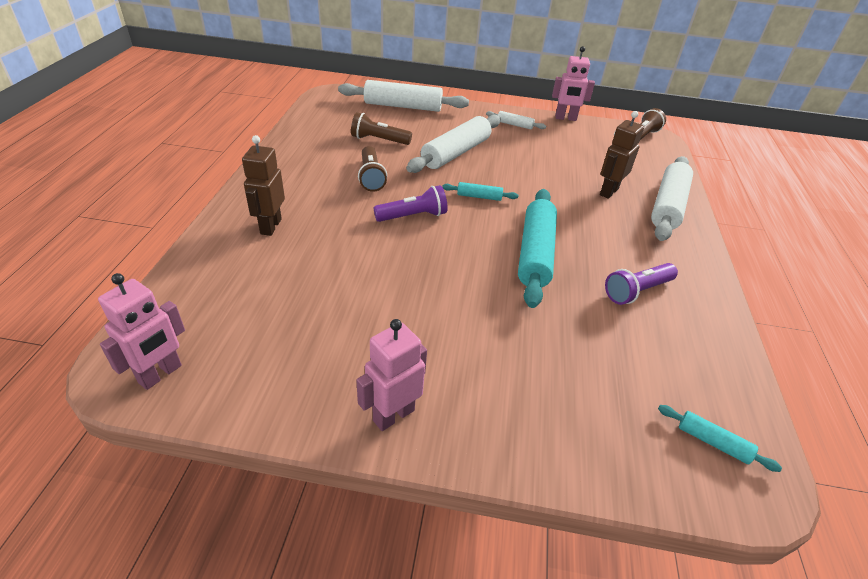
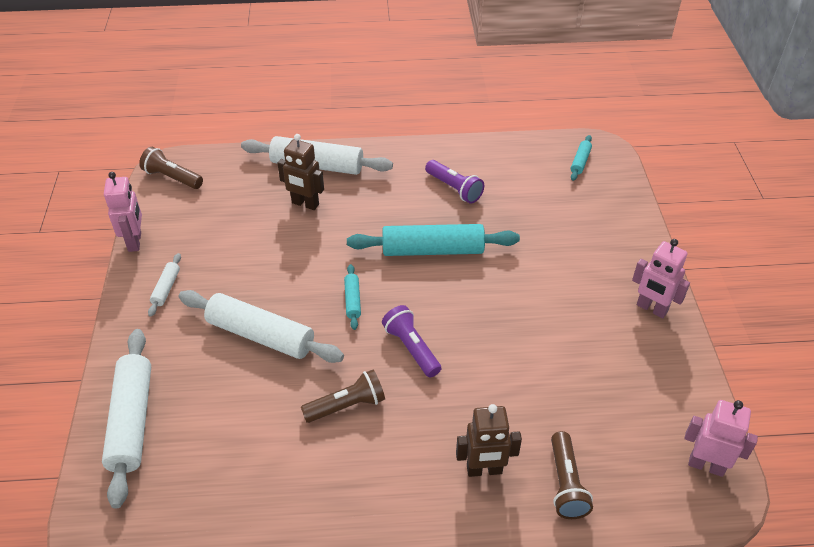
camera: 100 degrees left, 5 degrees up
(379, 140) = (249, 423): brown flashlight -> brown flashlight (566, 484)

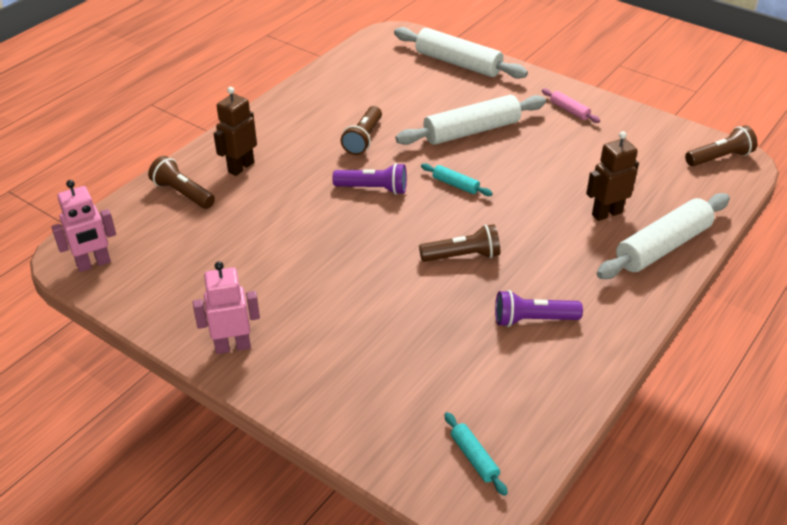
camera: 130 degrees right, 5 degrees down
(135, 241) = (642, 114): pink robot -> none
(166, 288) = (569, 110): white rolling pin -> pink rolling pin
(432, 250) = (462, 256): turquoise rolling pin -> brown flashlight

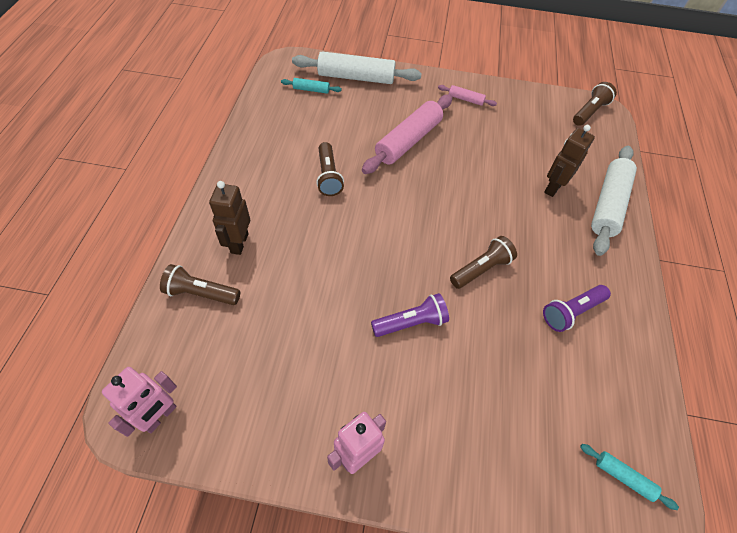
camera: 30 degrees left, 15 degrees up
(373, 189) = (369, 226): purple flashlight -> purple flashlight (411, 322)
(455, 185) = (430, 198): turquoise rolling pin -> turquoise rolling pin (311, 90)
(471, 131) = (408, 141): white rolling pin -> pink rolling pin

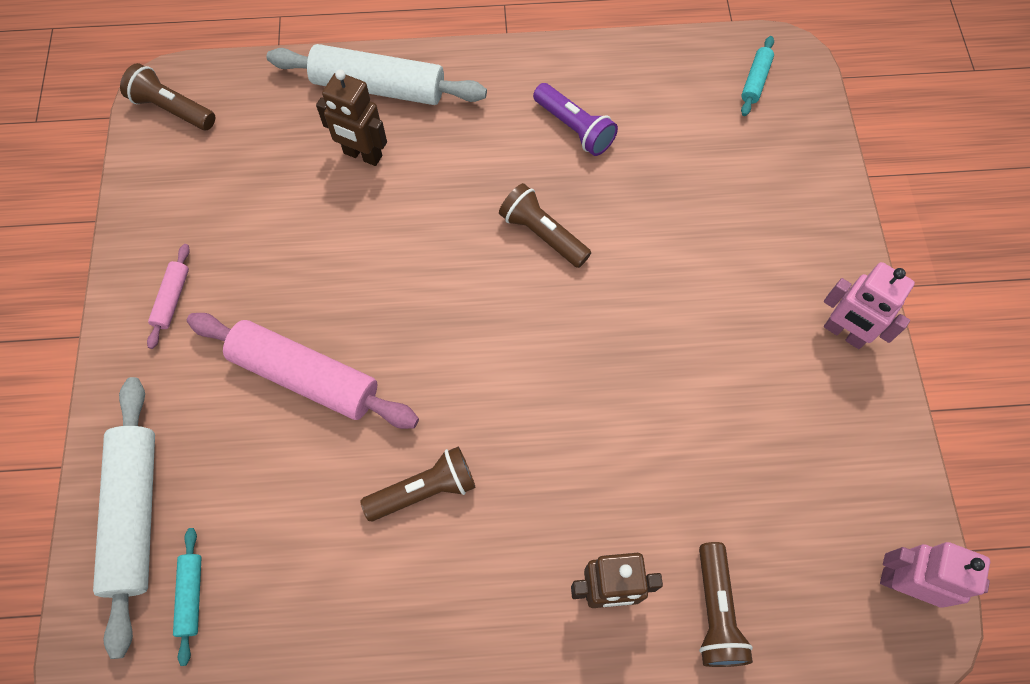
camera: 100 degrees left, 10 degrees up
(411, 322) = (656, 307): purple flashlight -> none

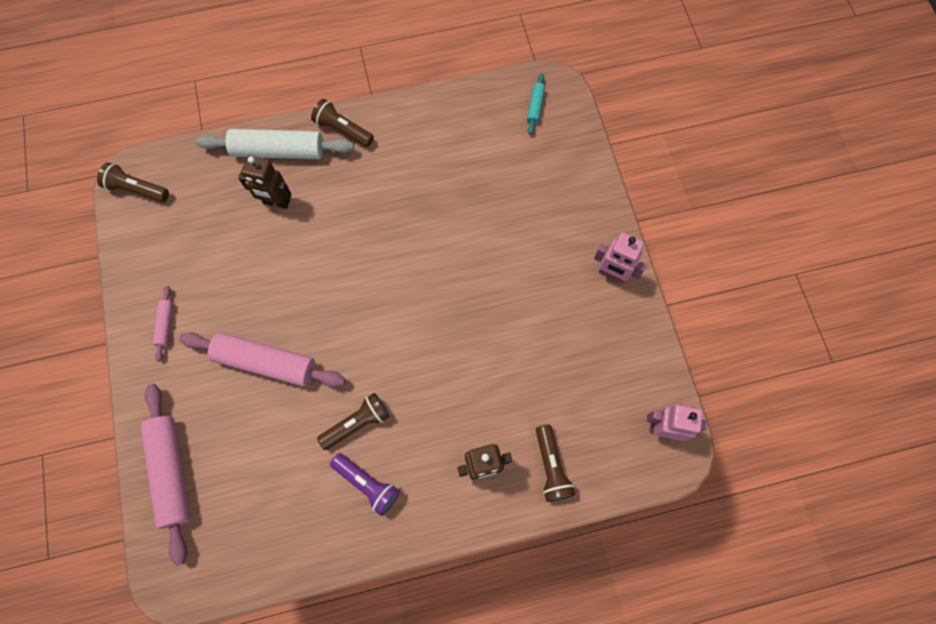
camera: 10 degrees left, 5 degrees up
(136, 514) = (172, 472): white rolling pin -> pink rolling pin
(191, 596) = (219, 517): turquoise rolling pin -> none
(542, 234) = (407, 239): brown flashlight -> brown flashlight (343, 130)
(574, 128) = (418, 160): purple flashlight -> purple flashlight (367, 484)

